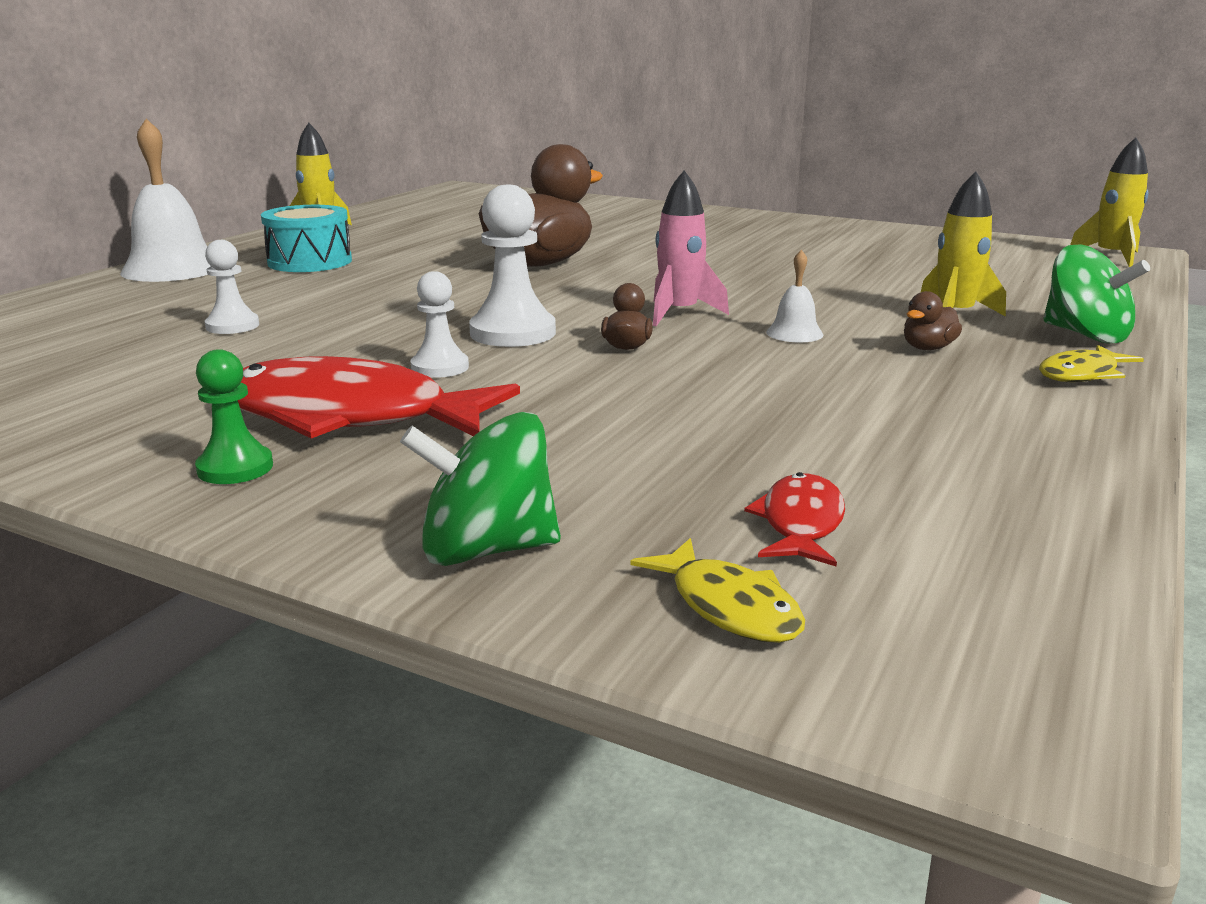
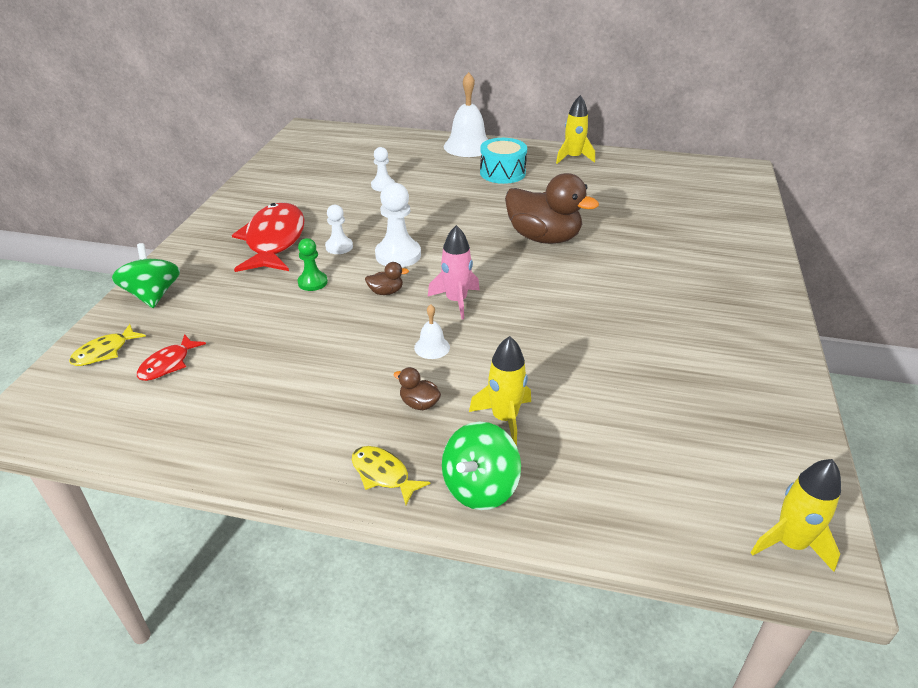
camera: 75 degrees right, 15 degrees up
(235, 468) = (222, 232): green pawn -> green pawn (312, 282)
(800, 523) = (168, 364): red fish -> red fish turned 120 degrees clockwise

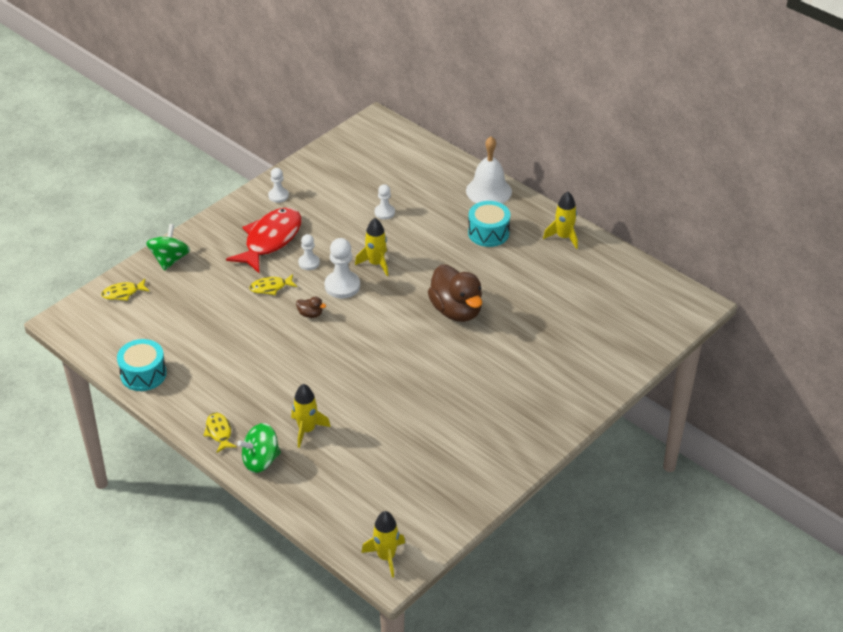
camera: 30 degrees right, 5 degrees up
(168, 364) = (152, 316): red fish -> none
(202, 441) = (143, 374): none -> turquoise drum
(251, 203) = (278, 196): none -> white pawn
(312, 282) = (270, 287): green pawn -> yellow fish
(416, 226) = (376, 263): none -> yellow rocket
(419, 404) = (268, 401): brown duck -> none
(432, 347) = (305, 367): white bell -> none
(456, 301) = (348, 340): pink rocket -> none

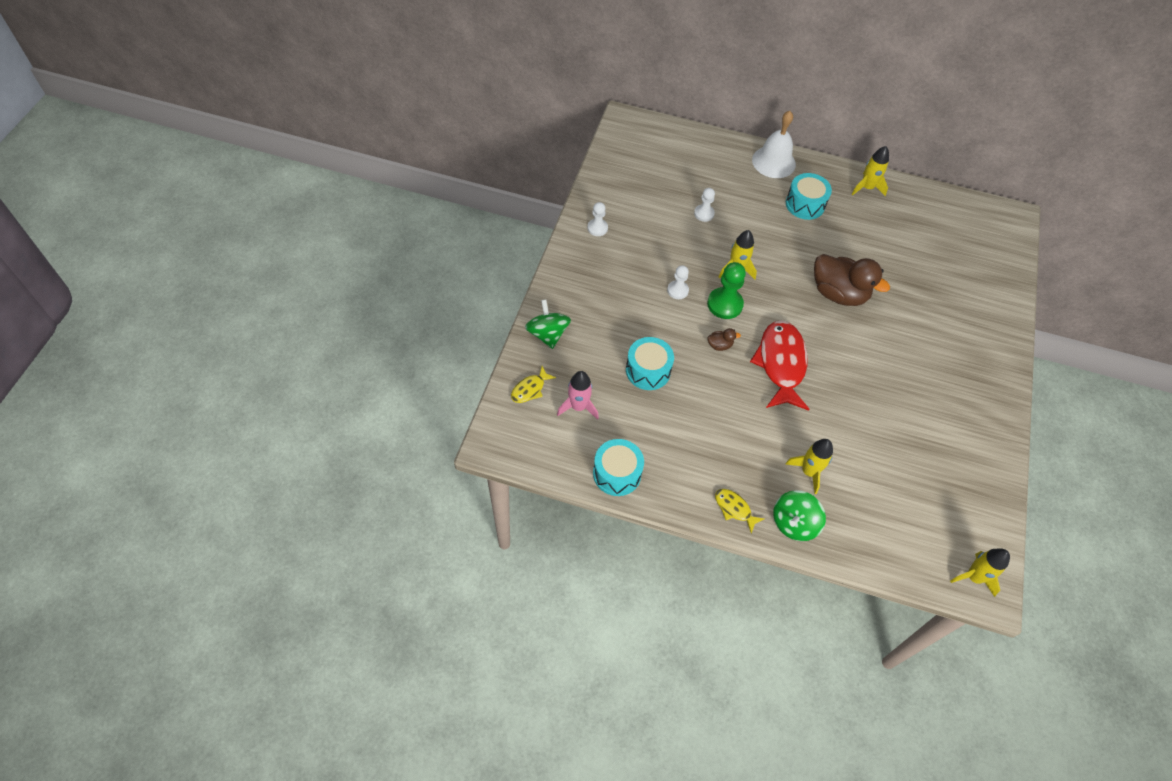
camera: 30 degrees left, 15 degrees up
(152, 318) = (578, 407): none -> pink rocket
(231, 312) = (648, 370): none -> turquoise drum
(270, 240) = (625, 278): red fish -> red fish (781, 364)
(270, 287) = (663, 330): yellow fish -> none
(342, 286) = (725, 304): white pawn -> green pawn

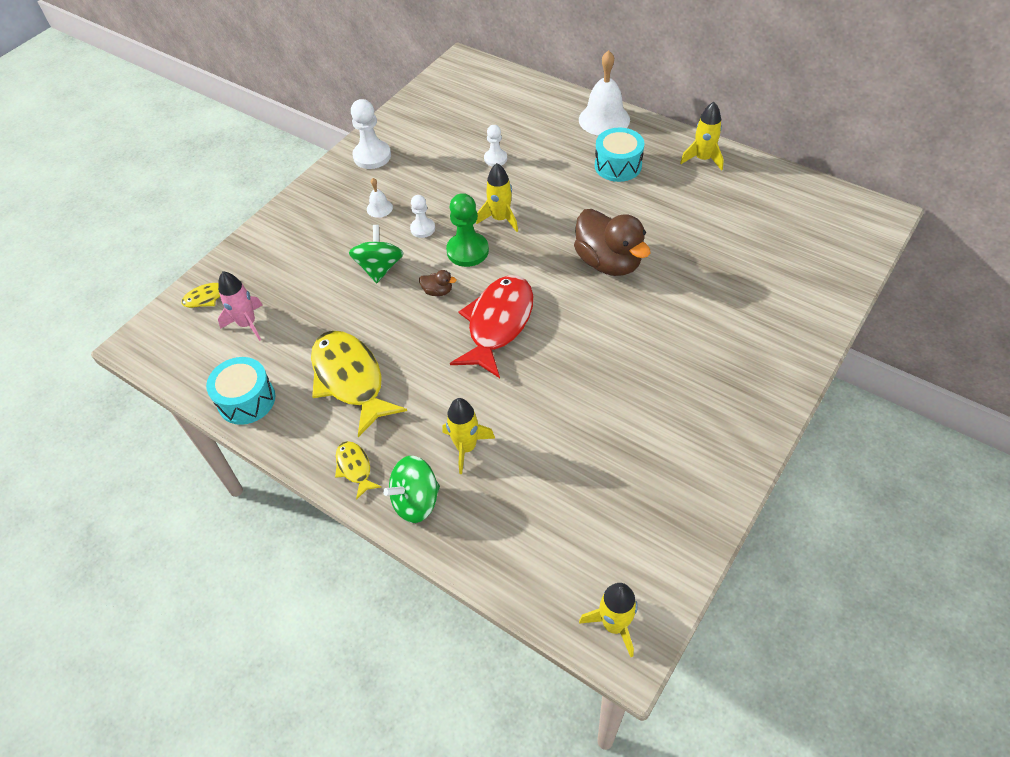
camera: 25 degrees right, 5 degrees down
(547, 334) = (259, 247): green spinning top -> green spinning top (379, 268)
(597, 228) = (372, 156): white pawn -> white pawn, size x1.65
(631, 277) = (379, 208): none -> white bell
(648, 370) = (343, 302): turquoise drum -> none
(691, 437) = (350, 379): none -> yellow fish

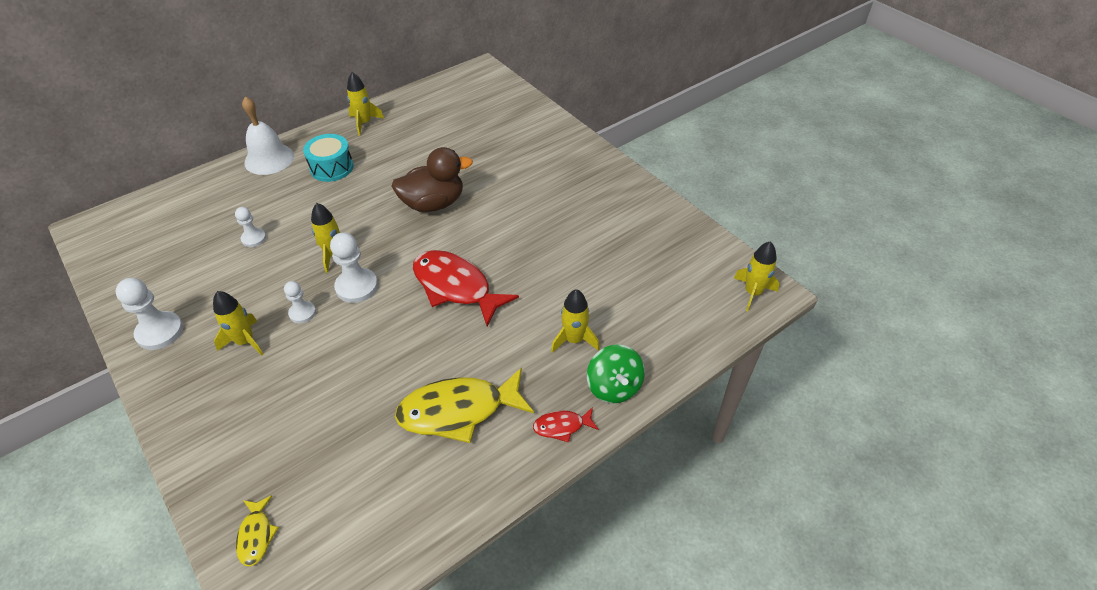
camera: 75 degrees left, 5 degrees down
(246, 400) = (435, 512): turquoise drum -> none
(247, 324) = (327, 496): pink rocket -> none
(354, 468) = (562, 426): yellow fish -> red fish
(379, 208) = (245, 341): white bell -> yellow rocket
(379, 268) = (330, 358): green spinning top -> none
(438, 291) = (391, 319): brown duck -> none
(467, 251) = (357, 287): green pawn -> white pawn

